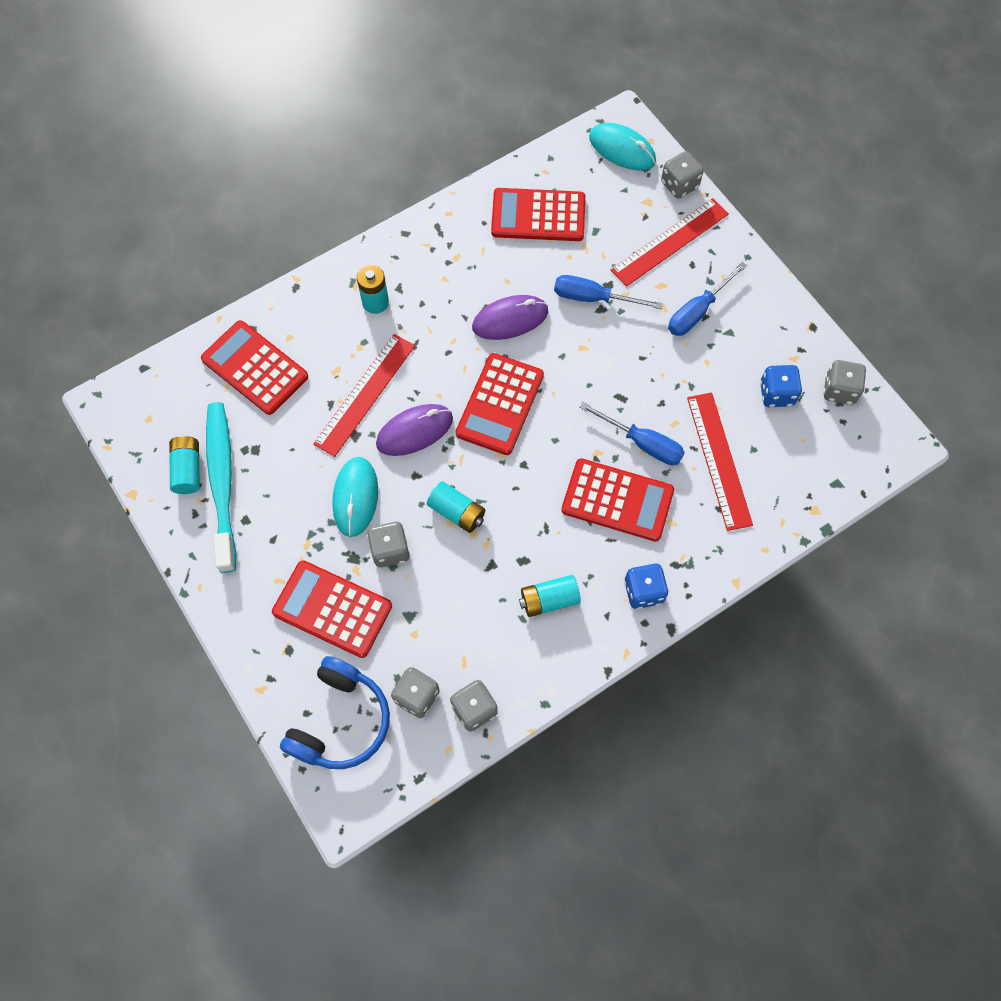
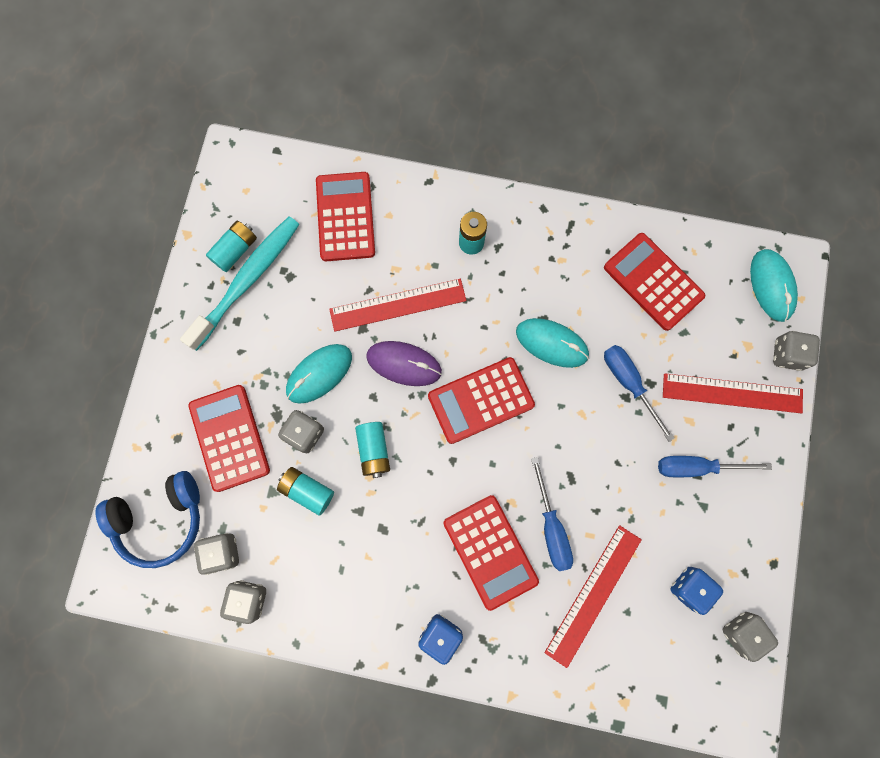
camera: 45 degrees right, 10 degrees up
(510, 319) = (551, 343): purple mouse -> turquoise mouse
(549, 600) = (371, 575): turquoise battery -> turquoise battery (307, 491)

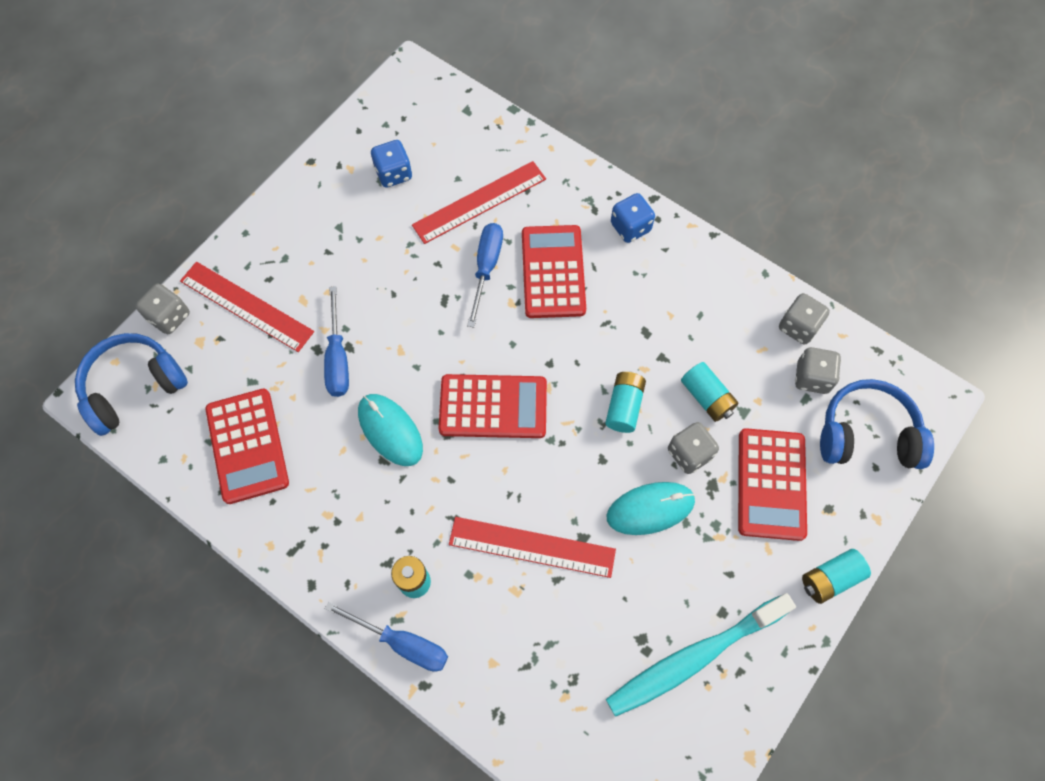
camera: 155 degrees left, 10 degrees down
(235, 250) = (695, 704): turquoise battery -> turquoise battery (830, 578)
(345, 217) = (545, 685): red calculator -> none
(404, 364) = (555, 479): purple mouse -> none
(696, 467) = (324, 259): blue screwdriver -> blue screwdriver (402, 643)
(741, 632) = (372, 127): grey dice -> none
(771, 286) = (133, 387): turquoise mouse -> blue headphones

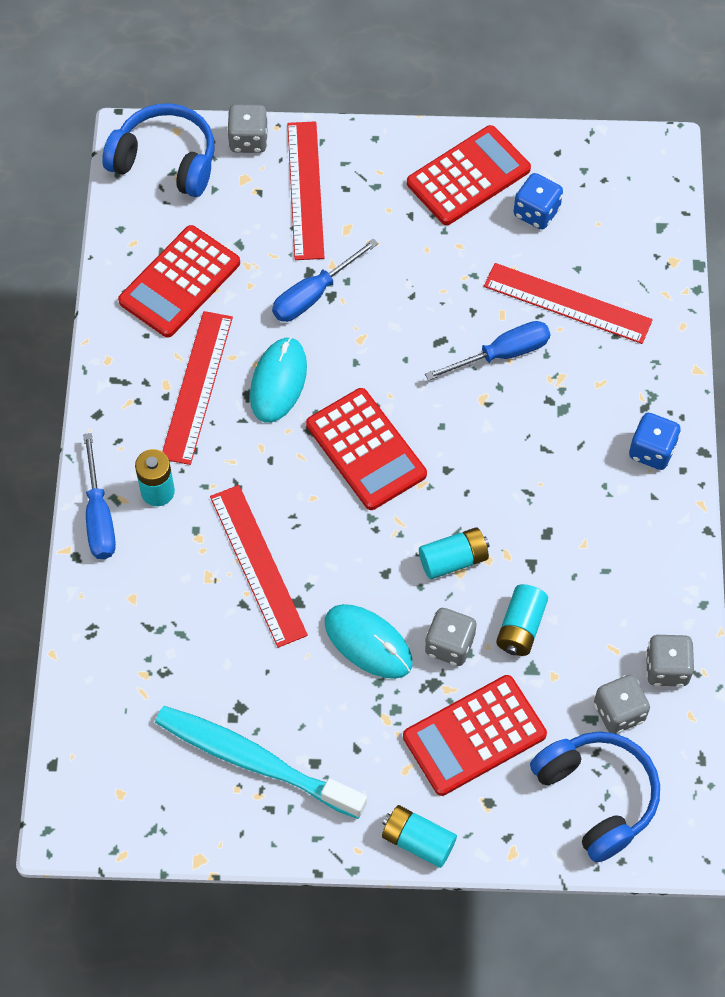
camera: 55 degrees right, 5 degrees down
(348, 492) = (197, 387): none -> red ruler
(553, 272) = (545, 413): red calculator -> red calculator (468, 176)

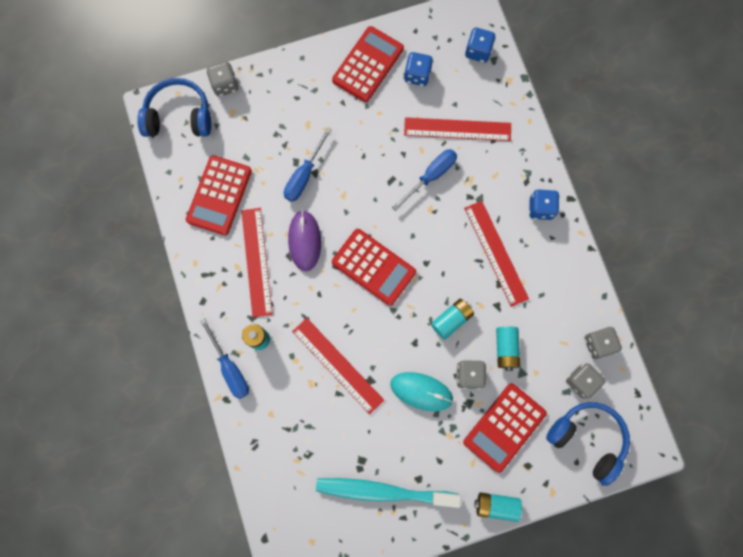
camera: 20 degrees left, 15 degrees up
(278, 382) = (304, 241): turquoise mouse -> purple mouse
(305, 190) = (273, 107): red ruler -> red ruler (496, 253)
(641, 208) = (478, 51): none -> blue dice

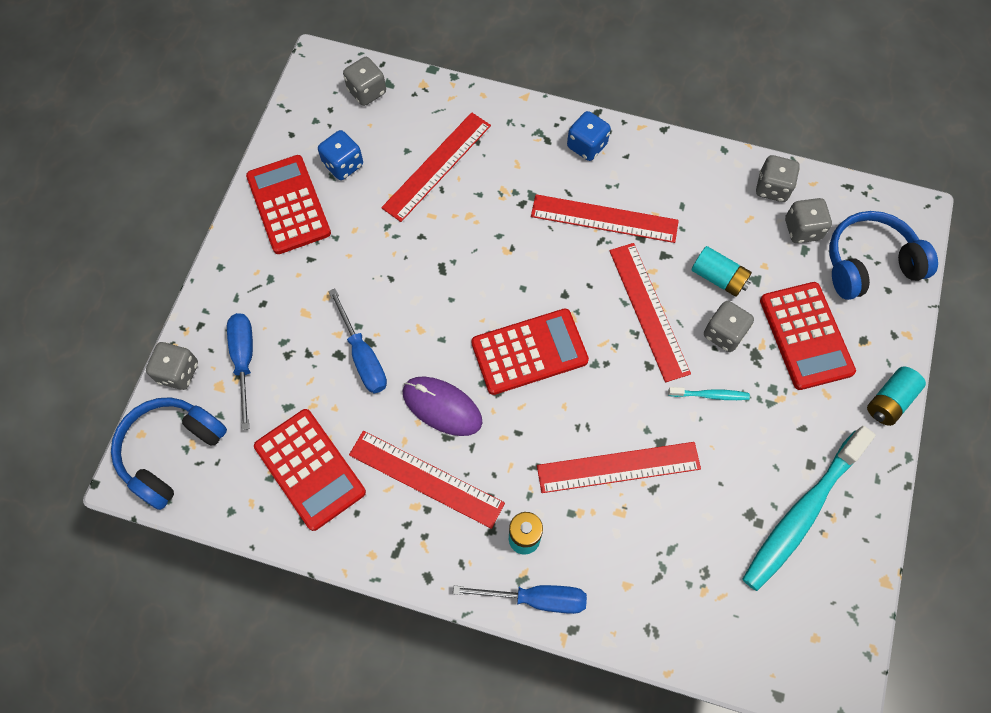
camera: 55 degrees left, 10 degrees down
(421, 391) = (710, 395): turquoise mouse -> turquoise toothbrush
(431, 176) = (469, 225): blue screwdriver -> blue screwdriver (244, 361)
(451, 320) = (648, 311): turquoise battery -> red ruler
(478, 51) = (367, 91): blue dice -> grey dice

